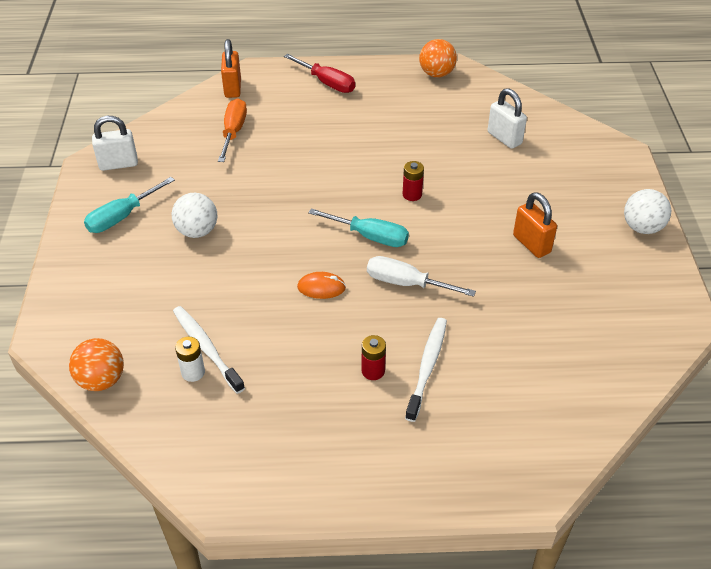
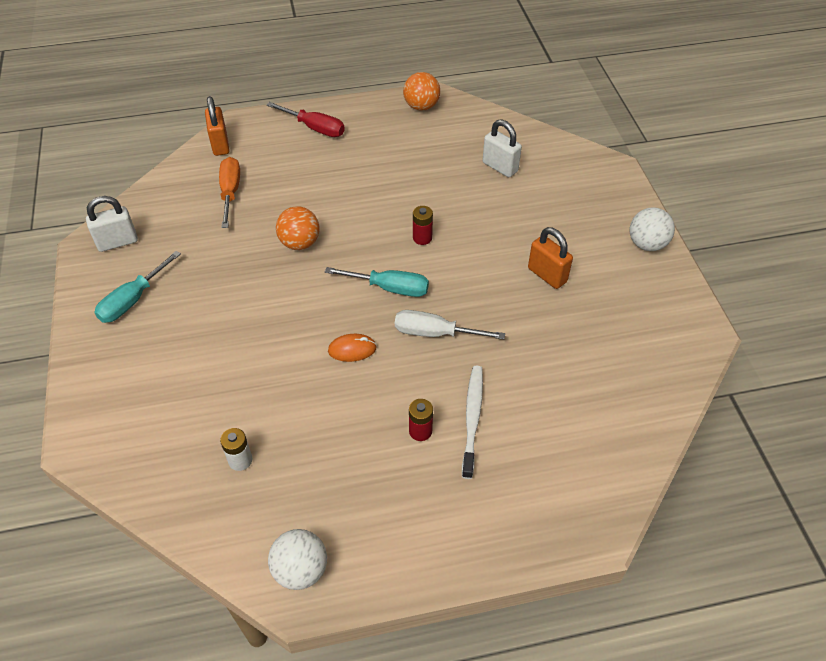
camera: 10 degrees left, 5 degrees up
(102, 380) = (147, 483): orange ball -> orange ball (300, 243)
(197, 231) = (214, 305): white ball -> white ball (300, 570)
(206, 348) = (249, 432): white toothbrush -> none

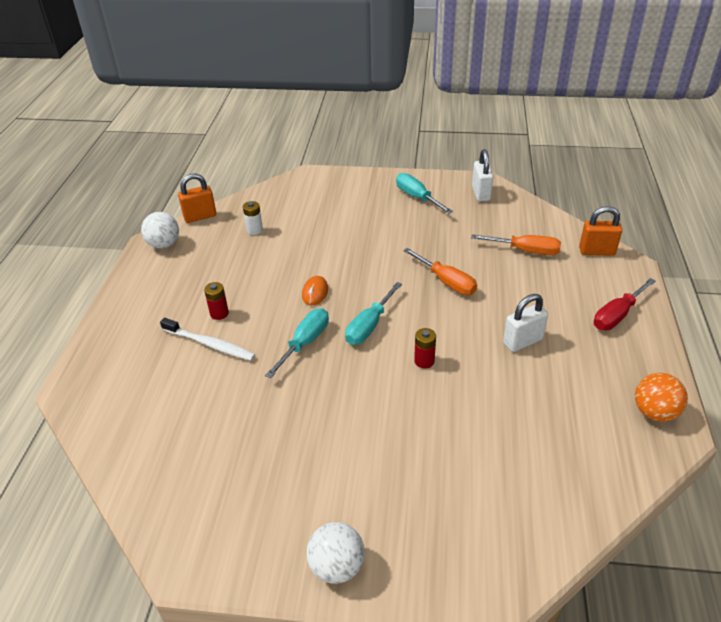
camera: 110 degrees right, 10 degrees down
(300, 243) = (446, 282): orange ball -> orange screwdriver
(435, 333) = (305, 343): white screwdriver -> turquoise screwdriver
(500, 167) = (520, 458): white padlock -> white padlock (522, 341)
(547, 275) = (333, 445): orange padlock -> orange padlock (200, 217)

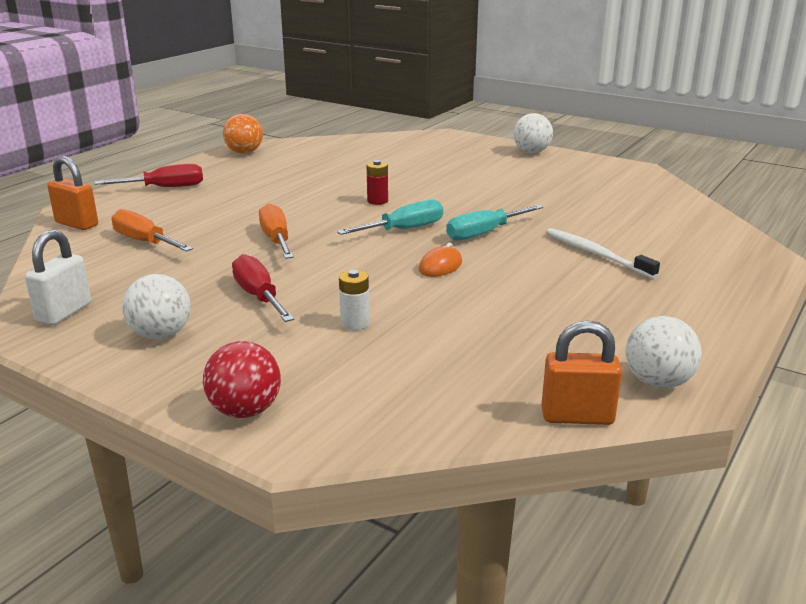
camera: 155 degrees left, 15 degrees down
(219, 313) = (577, 275): red battery -> none
(254, 230) = (478, 361): white battery -> white battery (355, 323)
(338, 180) = (245, 411): none -> red ball
(399, 233) = (259, 296): none -> red screwdriver
(417, 197) = (161, 335): turquoise screwdriver -> white ball
(522, 341) = (274, 193): white padlock -> none

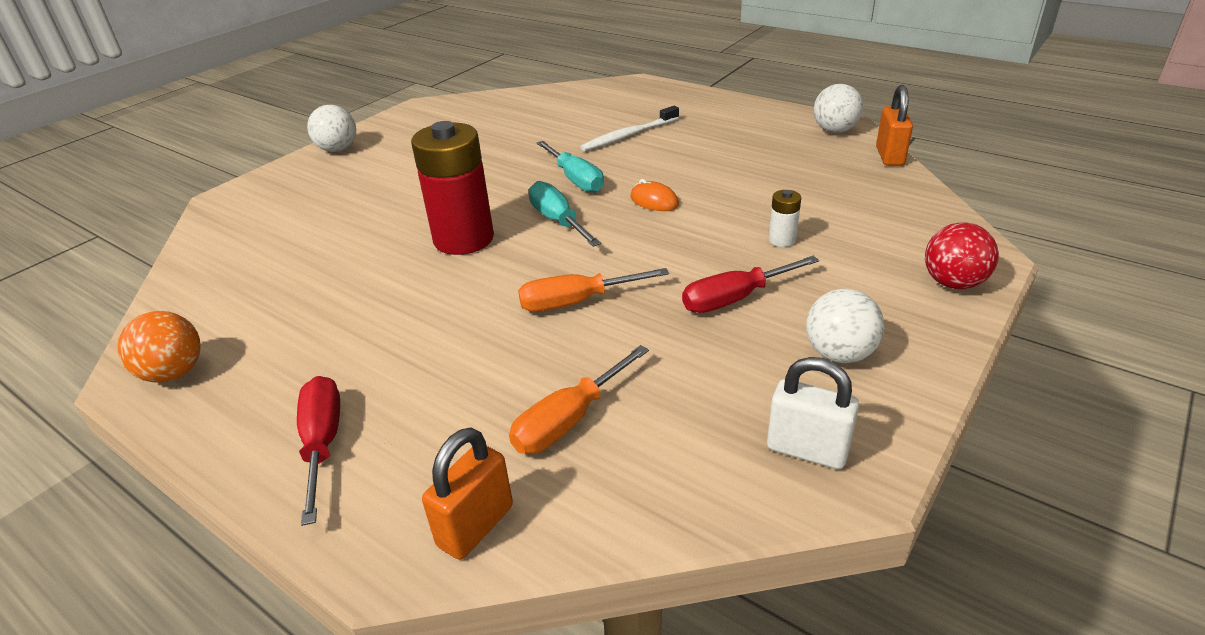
camera: 85 degrees left, 10 degrees up
(377, 201) = (464, 239): red battery -> red battery, size x2.33

